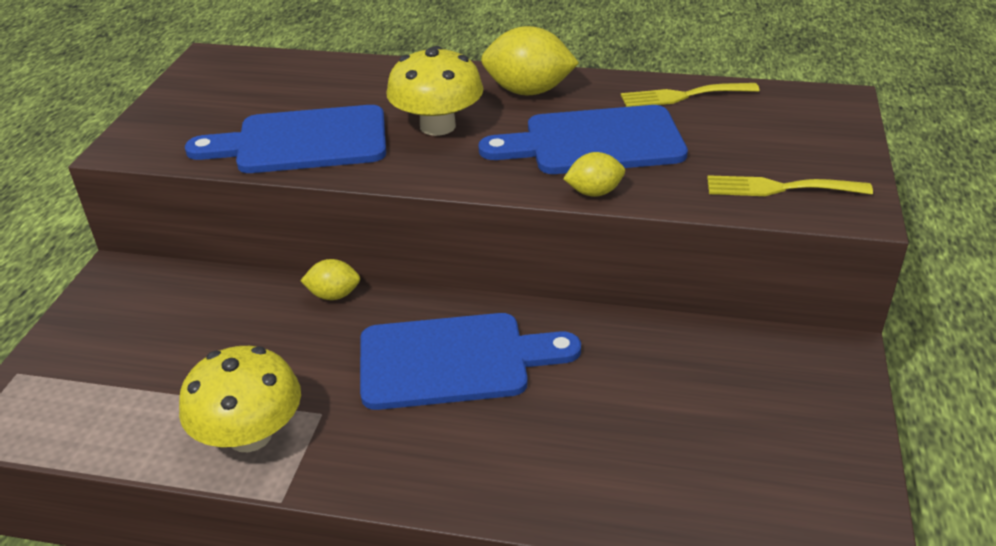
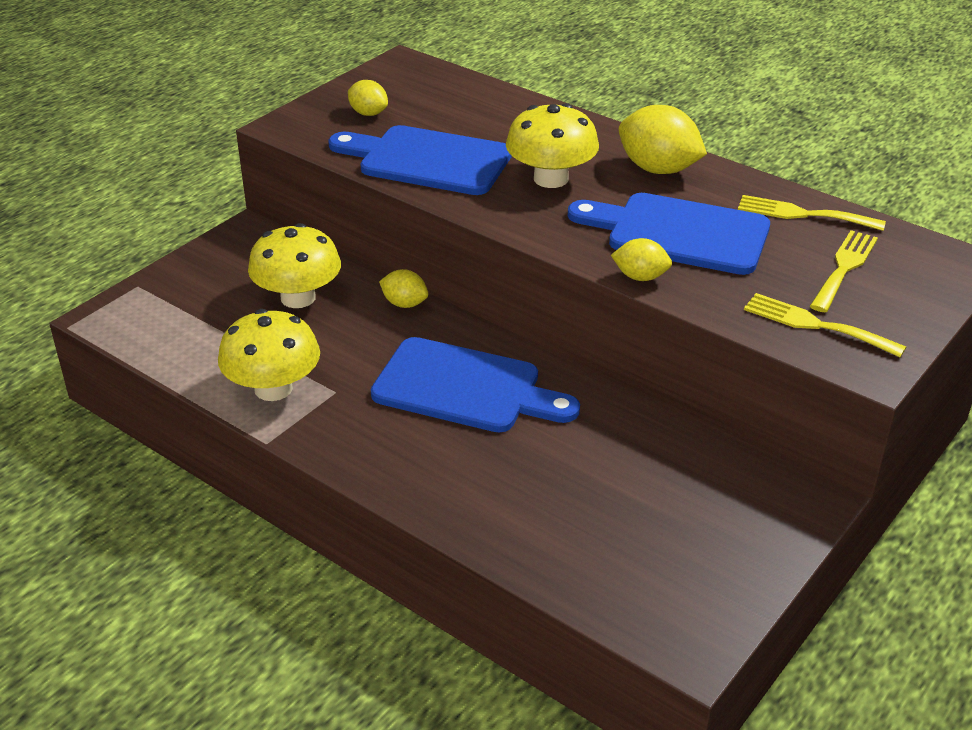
camera: 25 degrees right, 0 degrees up
(207, 113) = (368, 113): none -> yellow lemon
(215, 325) = (298, 298): none -> yellow mushroom
(756, 131) = (844, 268): none -> yellow fork

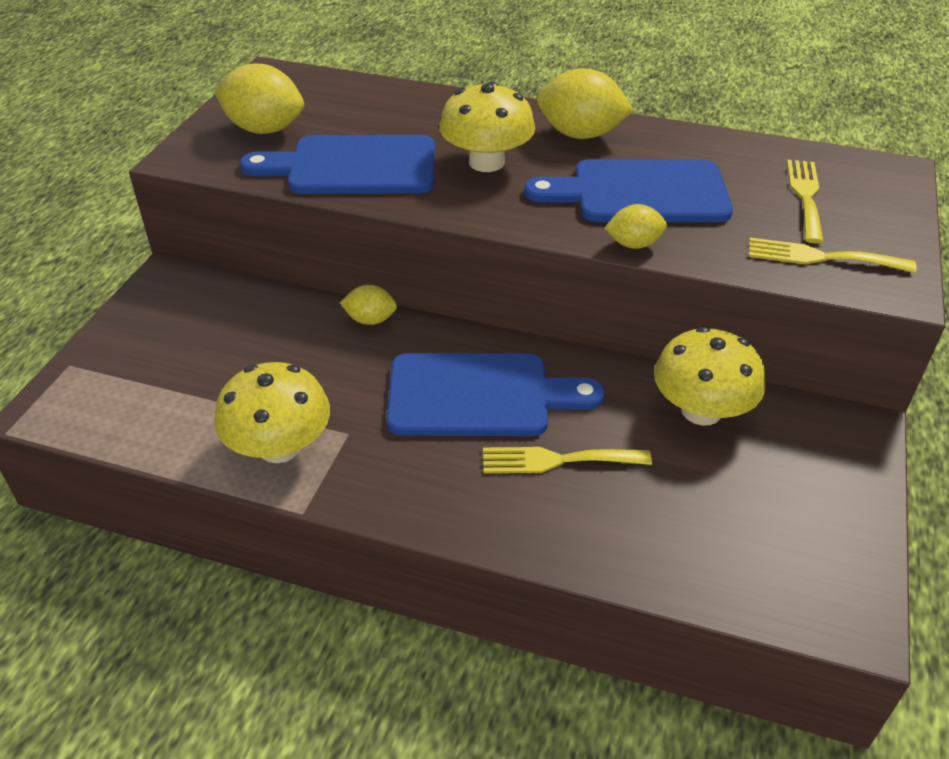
camera: 20 degrees left, 5 degrees up
(298, 298) = (256, 338): yellow mushroom -> yellow mushroom (701, 410)
(368, 113) = (264, 129): yellow lemon -> yellow lemon, size x1.79
(803, 214) = (735, 153): yellow fork -> yellow fork (557, 460)

